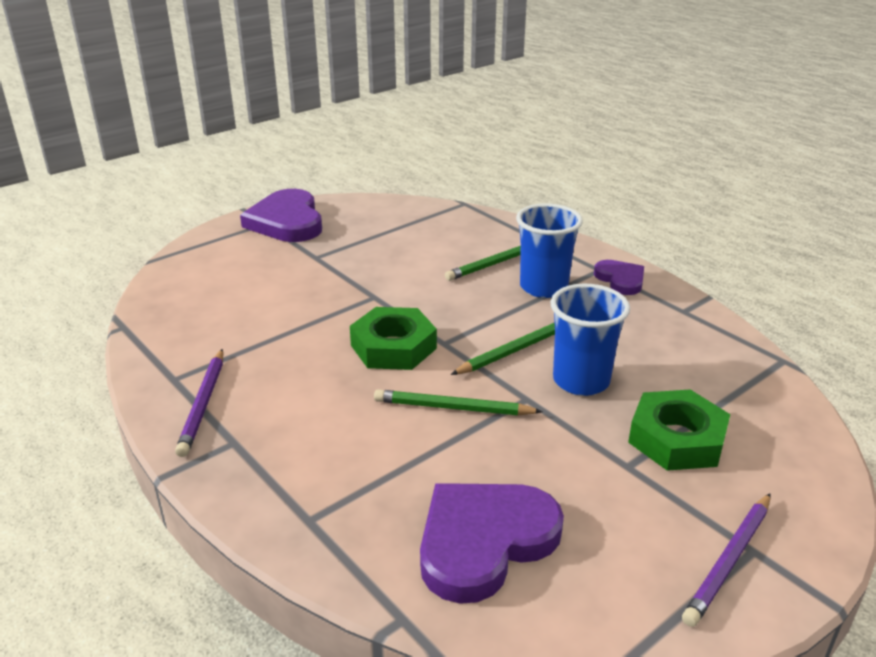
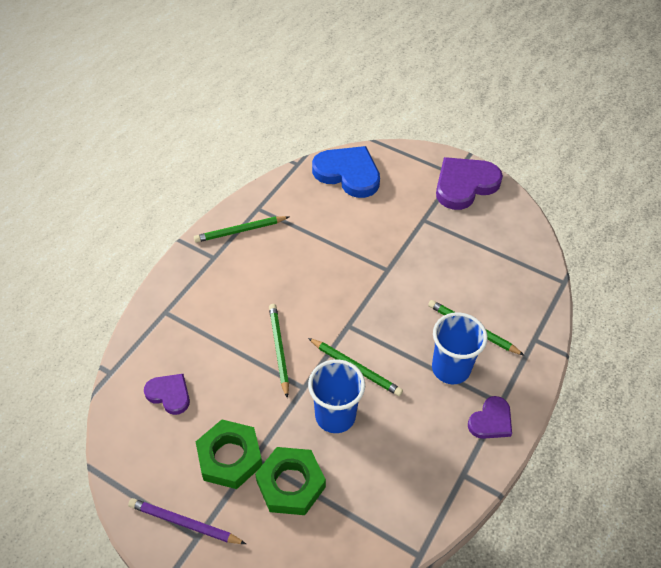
camera: 70 degrees right, 20 degrees up
(187, 290) = (348, 173): none -> blue heart
(203, 404) = (240, 231): purple pencil -> green pencil
(393, 347) = (331, 299): green nut -> green nut (230, 457)
(484, 541) = (169, 394): purple heart -> purple heart, size x0.55

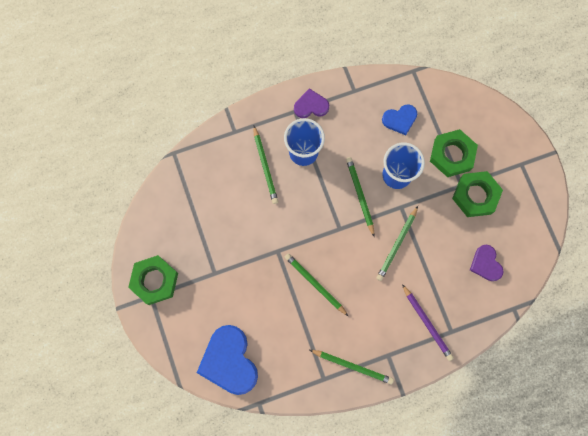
camera: 140 degrees left, 25 degrees up
(184, 523) = (524, 176): purple pencil -> purple pencil (427, 323)
(329, 267) = (315, 284): none -> green pencil
(383, 480) = (400, 119): none -> blue heart
(465, 185) = (154, 281): purple heart -> green nut

